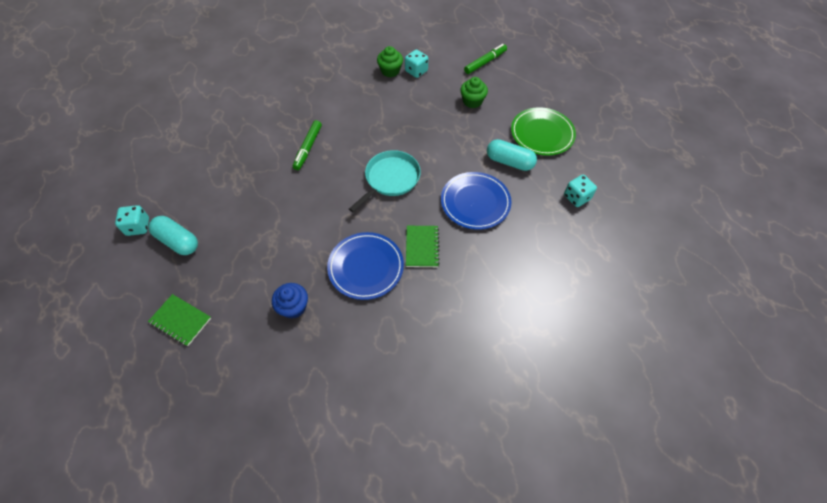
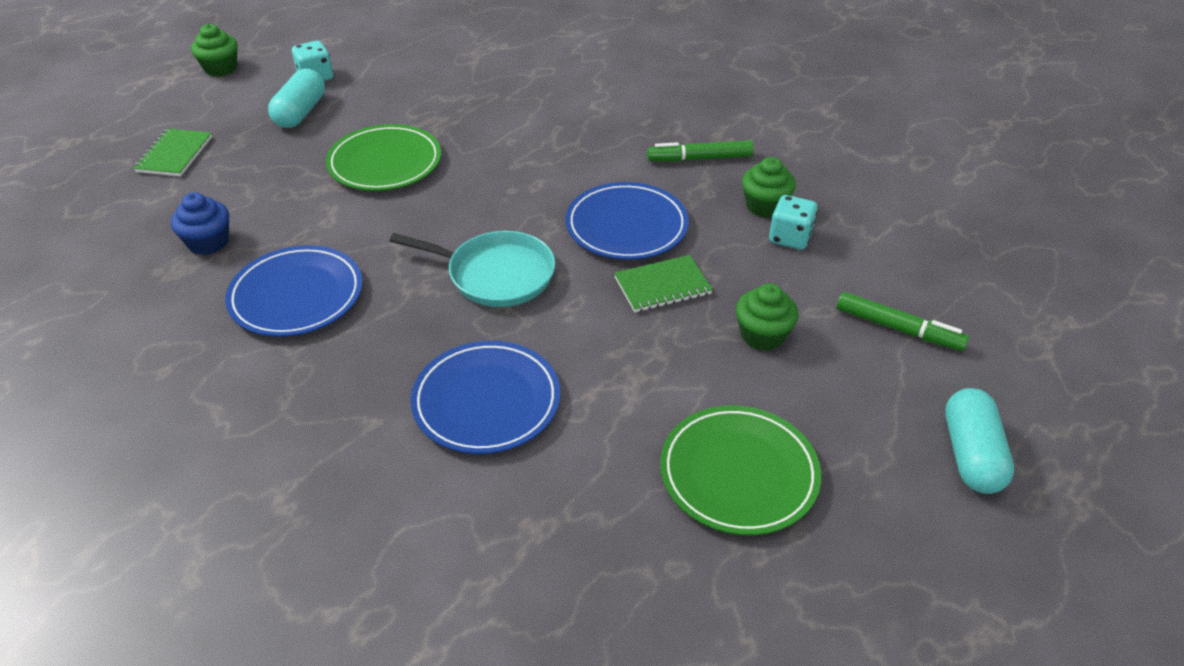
camera: 70 degrees right, 15 degrees down
(80, 283) = (220, 68): none -> green cupcake
(264, 206) = (385, 163): none -> green plate
(308, 148) = (521, 168): green marker -> green marker (699, 158)
(379, 121) = (626, 226): none -> blue plate
(422, 247) = (355, 352): green notebook -> green notebook (662, 286)
(509, 162) = (621, 432): turquoise capsule -> turquoise capsule (971, 455)
(576, 197) = (571, 577): turquoise dice -> none

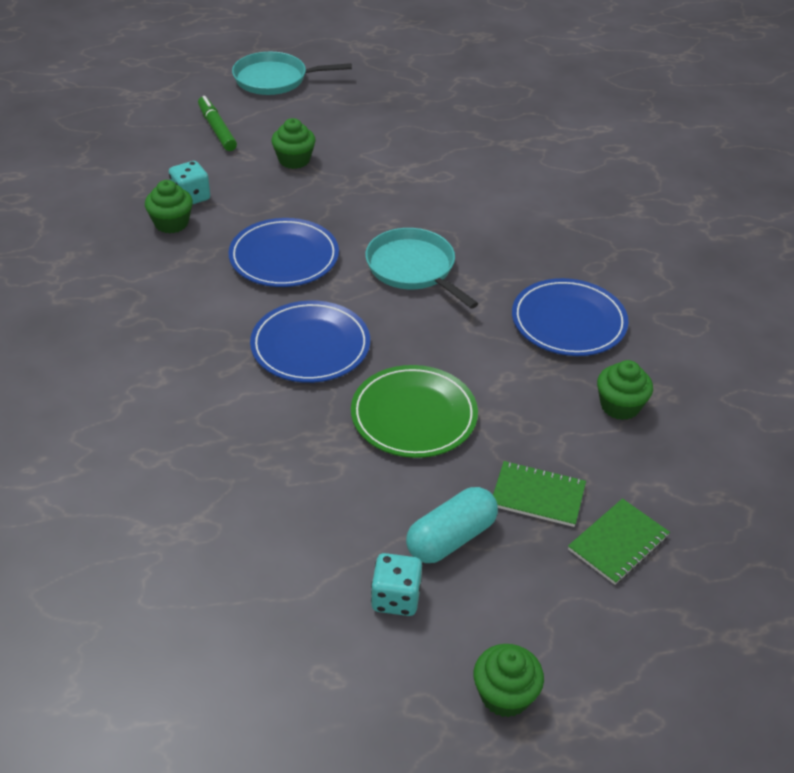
camera: 145 degrees left, 0 degrees up
(208, 242) = (620, 406): blue cupcake -> green cupcake
(486, 401) = (489, 202): blue plate -> blue plate (310, 346)
(662, 286) = (313, 210): green notebook -> green notebook (538, 495)
(699, 158) = (156, 280): green marker -> none
(738, 473) = (391, 119): green plate -> none
(971, 455) = (274, 79): turquoise capsule -> turquoise pan

